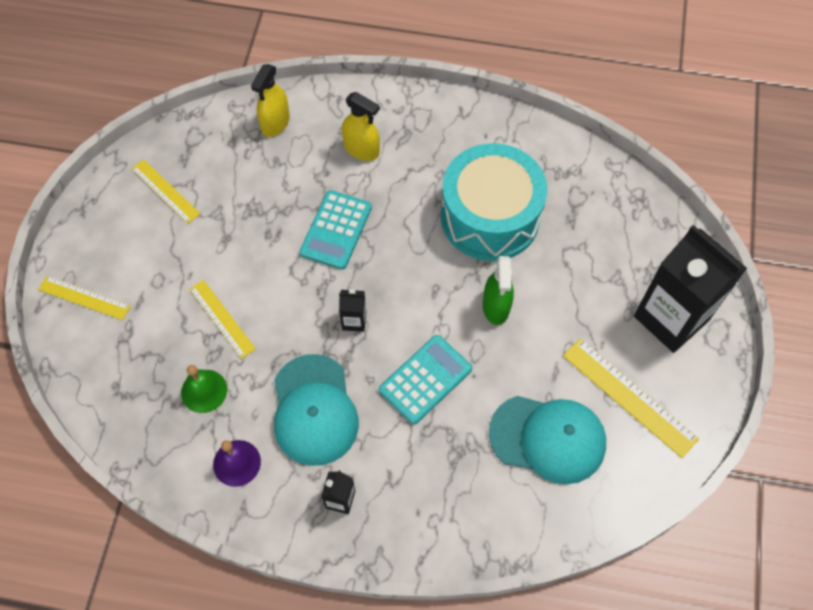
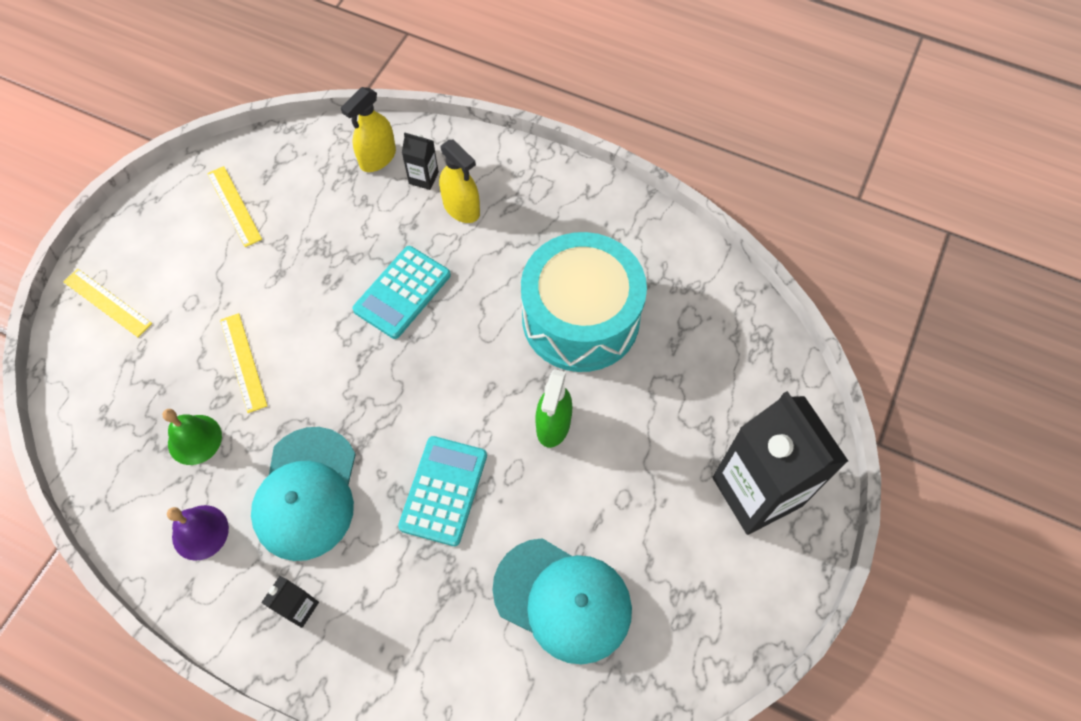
camera: 15 degrees right, 0 degrees up
(354, 321) = (386, 401): black carton -> black carton (423, 178)
(425, 379) = (443, 490): turquoise calculator -> turquoise calculator turned 45 degrees counterclockwise
(629, 397) = (676, 575): yellow ruler -> none

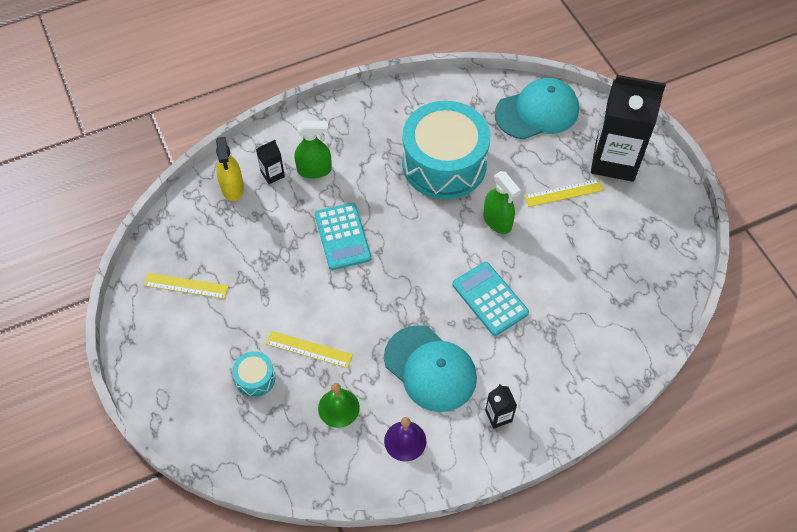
camera: 50 degrees left, 5 degrees down
(107, 302) = (187, 401): yellow ruler -> yellow ruler (563, 193)
(174, 340) = (255, 378): none -> turquoise drum
(461, 208) = (314, 170): yellow spray bottle -> green spray bottle
(563, 600) = (601, 285): turquoise cap -> turquoise cap (537, 112)

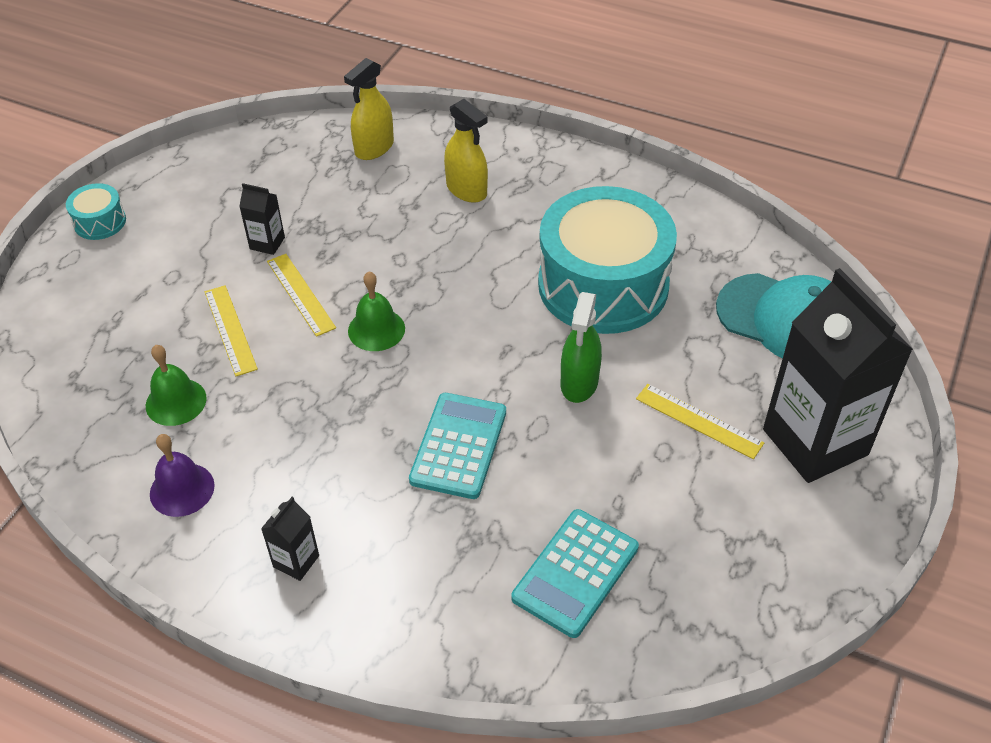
camera: 50 degrees right, 10 degrees down
(186, 285) = (219, 191): yellow ruler -> yellow ruler (300, 294)
(255, 378) = (153, 311): turquoise drum -> turquoise drum (100, 222)
(272, 174) = (424, 164): black carton -> black carton (267, 243)
(314, 170) = (466, 190): green spray bottle -> yellow spray bottle
(342, 236) = (405, 265): turquoise calculator -> turquoise calculator (575, 573)
(377, 281) = (376, 329): none -> green bell
(430, 369) = (303, 451): turquoise cap -> none

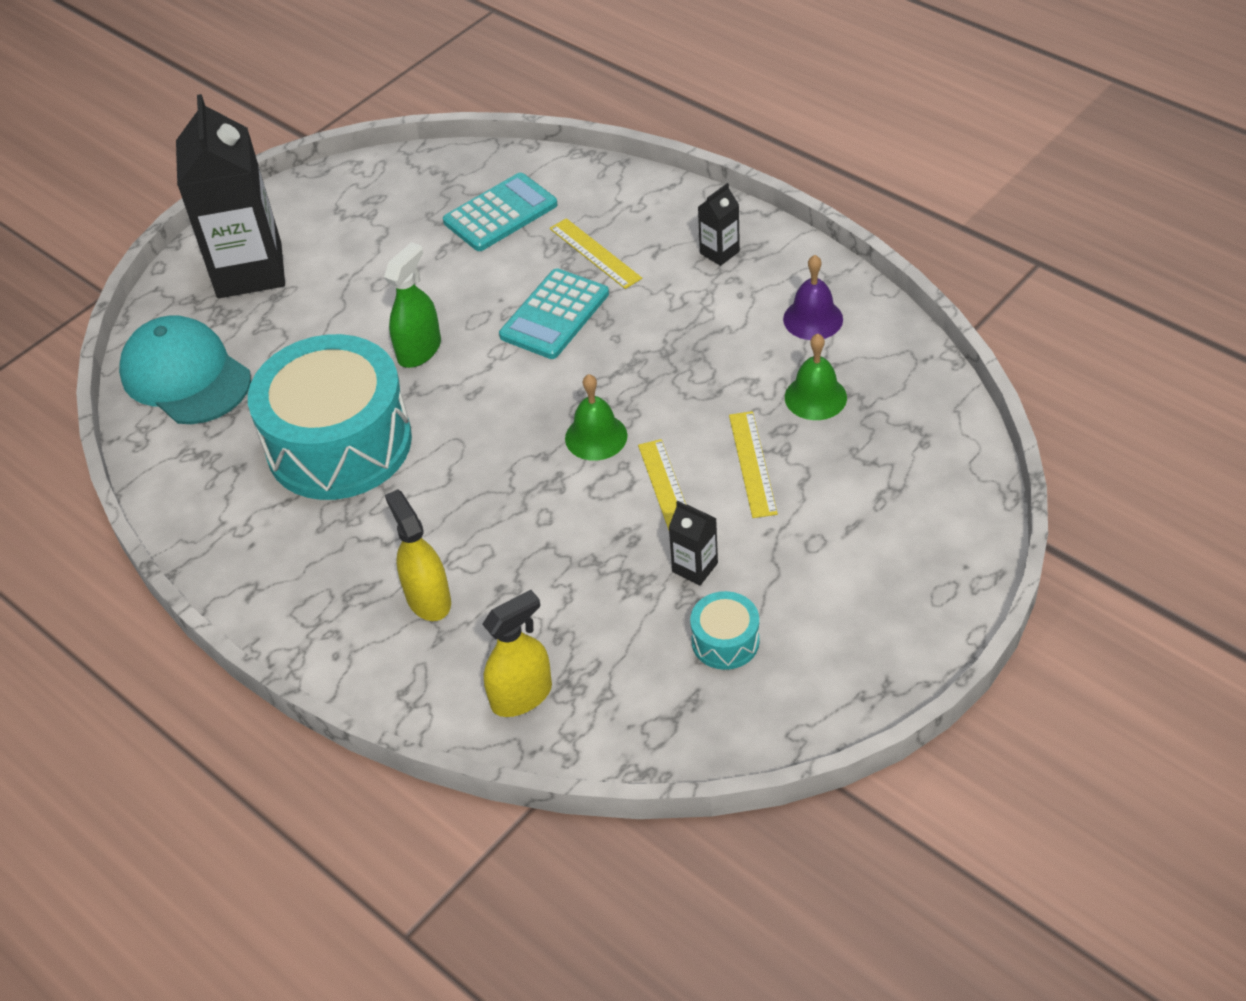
camera: 160 degrees left, 0 degrees up
(100, 222) = (907, 642): turquoise drum -> turquoise drum (725, 641)
(698, 421) = (334, 301): yellow ruler -> yellow ruler (595, 253)

